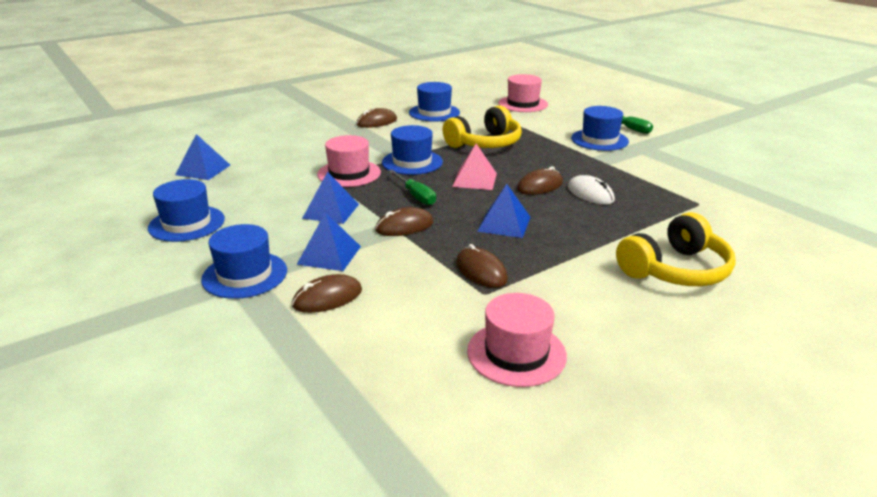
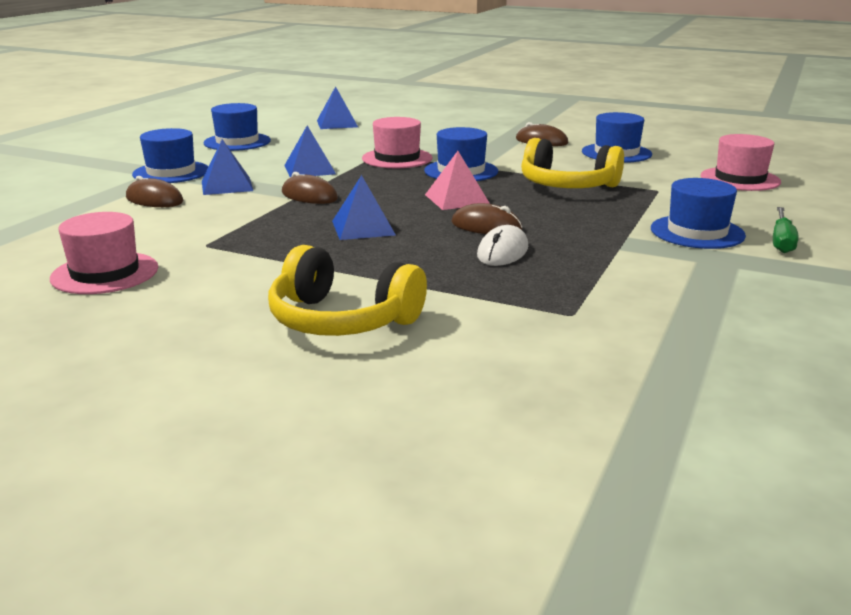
camera: 60 degrees right, 5 degrees down
(415, 196) = (381, 187): green screwdriver -> none
(481, 271) = (248, 236): brown mouse -> none

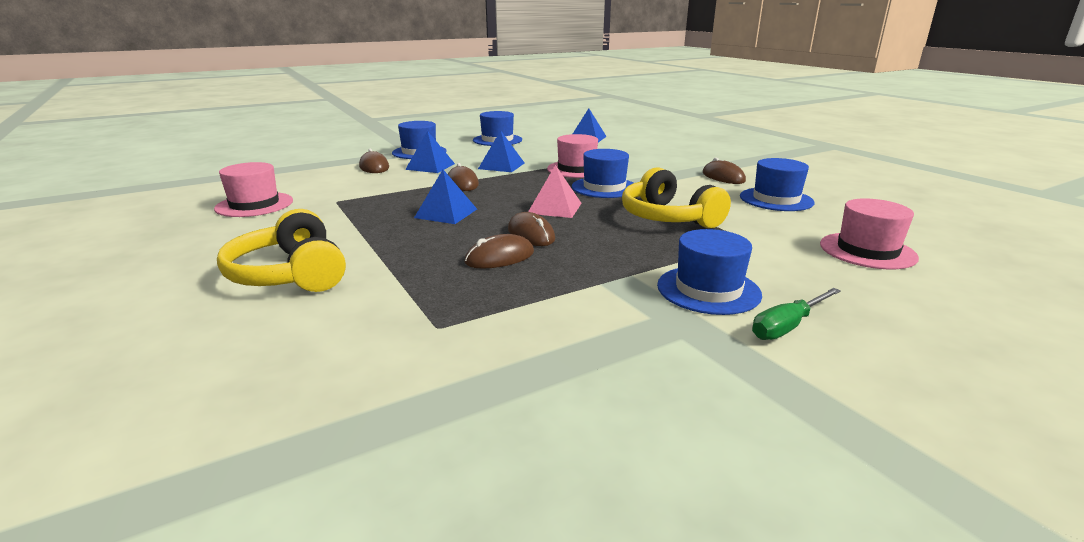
camera: 35 degrees right, 0 degrees up
(503, 251) = (500, 257): white mouse -> brown mouse

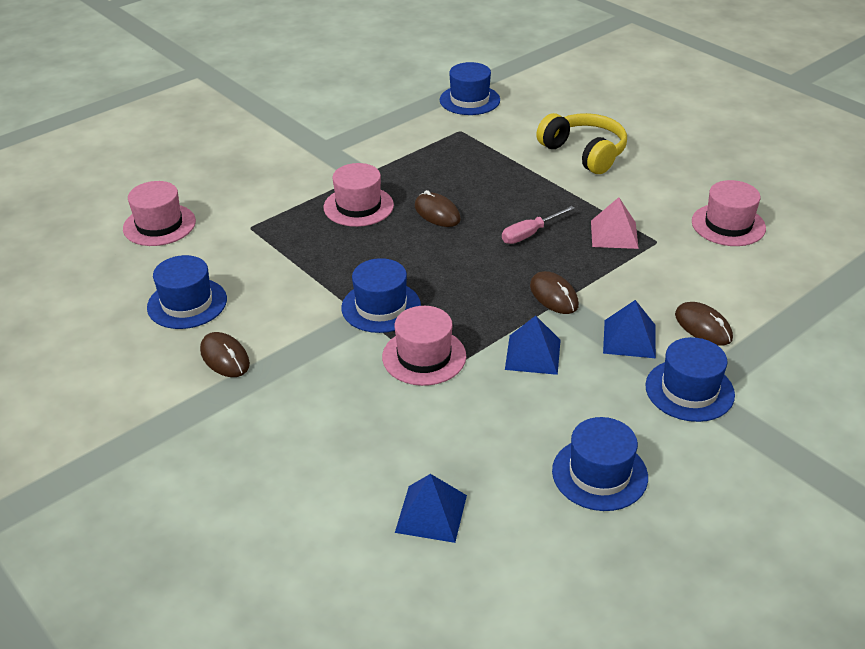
camera: 170 degrees right, 15 degrees up
(446, 213) = (530, 234): blue pyramid -> pink screwdriver
(500, 257) = (451, 184): brown mouse -> none
(555, 208) = (428, 256): pink pyramid -> pink pyramid (614, 234)
(622, 247) = (358, 206): none -> pink hat
(668, 218) = (314, 252): yellow headphones -> none
(708, 290) = (301, 172): blue hat -> blue hat (469, 100)
(787, 326) = (264, 152): green screwdriver -> none

